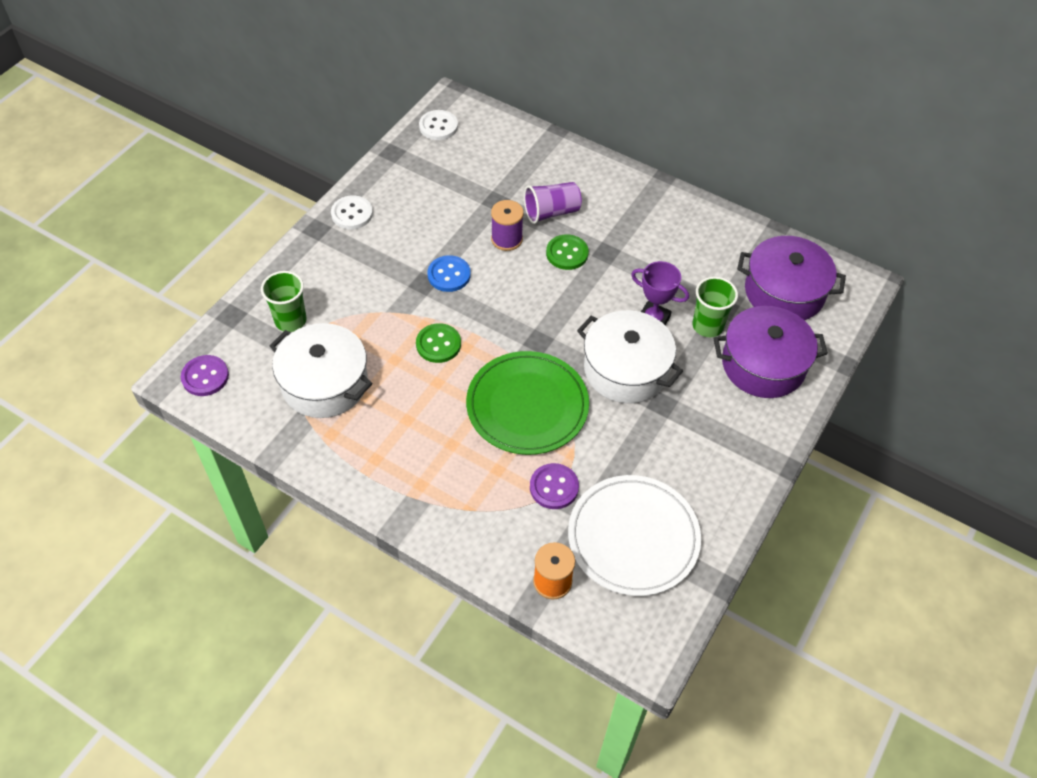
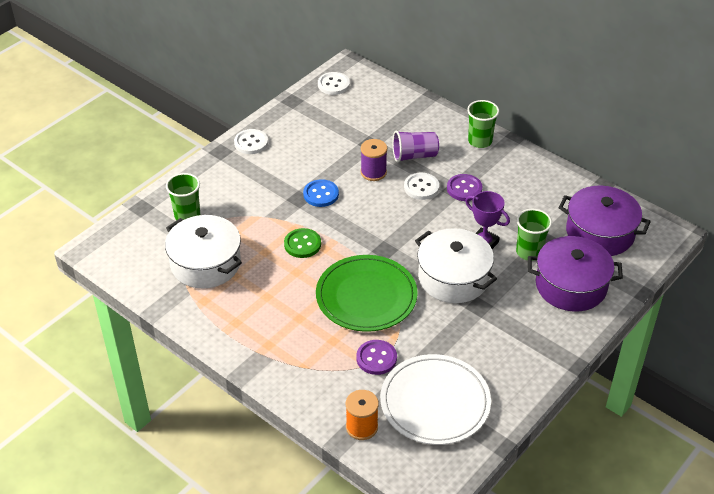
camera: 10 degrees right, 10 degrees down
(205, 377) = (113, 249): purple button -> purple button (464, 189)
(567, 253) = (421, 187): green button -> white button
(625, 186) = (480, 141): none -> green cup

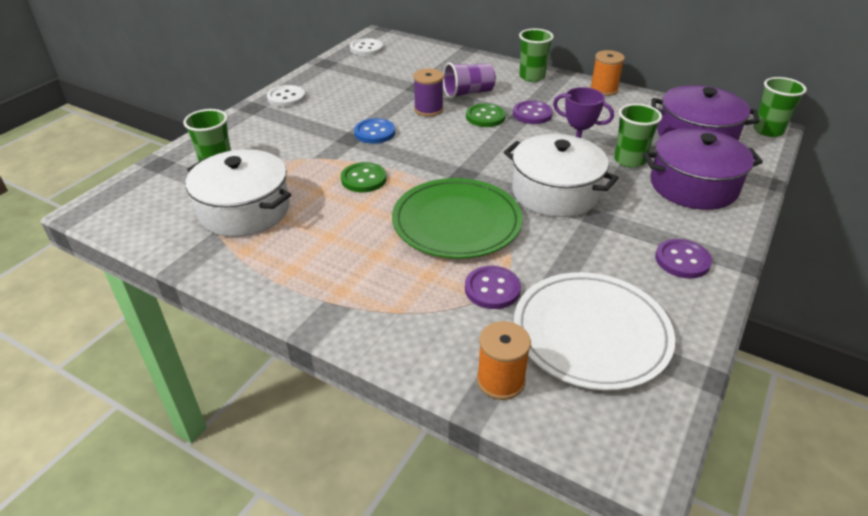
camera: 10 degrees left, 5 degrees down
(421, 187) = (485, 117): white button -> green button
(527, 354) = (682, 260): none -> purple button
(541, 166) = (603, 90): none -> orange spool
(669, 234) = (768, 131): none -> green cup

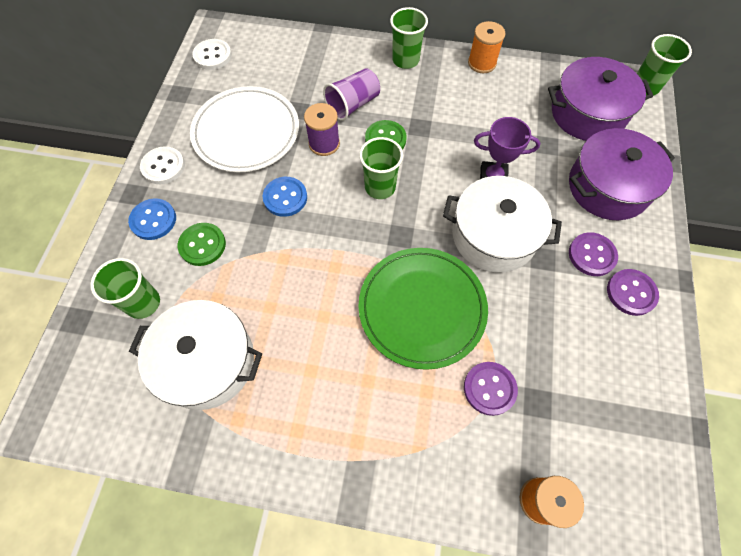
camera: 20 degrees left, 25 degrees up
(258, 124) = (153, 220): none -> blue button
(363, 179) = (306, 274): green button -> green button (202, 245)
(532, 114) = (429, 121): purple button -> purple button (592, 255)
(591, 333) = (590, 413): white plate -> white plate (246, 132)
(629, 160) = (542, 167): green cup -> green cup (380, 187)

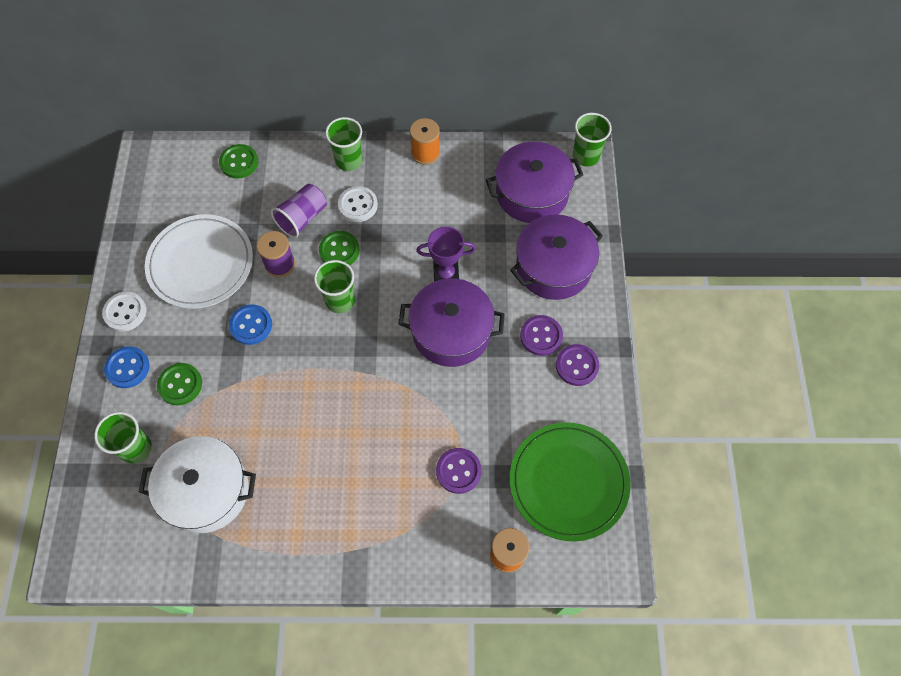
camera: 10 degrees left, 0 degrees up
(212, 56) = (150, 184): white button -> white button (358, 205)
(300, 48) = (239, 162): none -> green button
(422, 308) = (392, 410): green plate -> green plate (568, 482)
(494, 235) = (451, 332): white pot -> purple pot

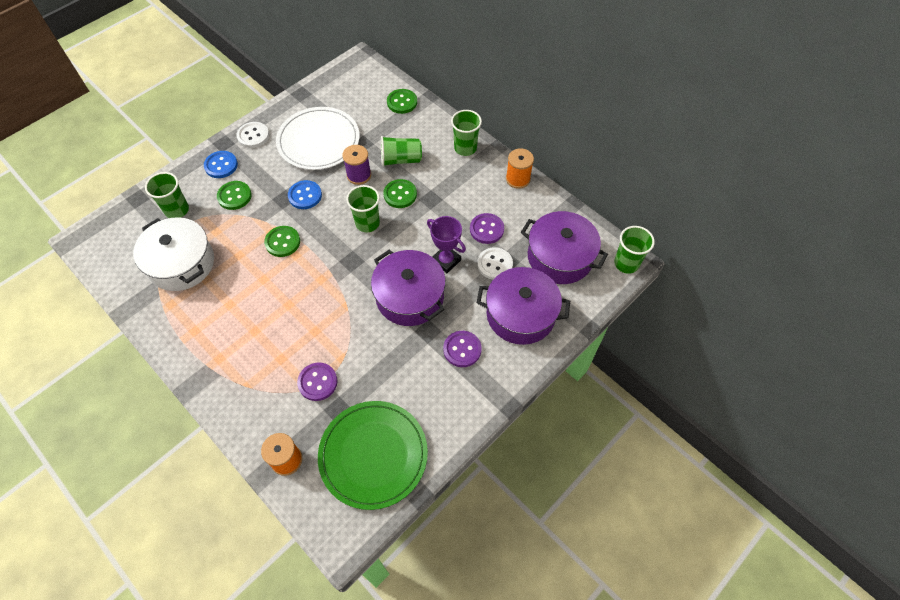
camera: 45 degrees right, 5 degrees down
(282, 385) = (282, 242): none -> green button
(302, 218) = (401, 160): purple cup -> green cup
(358, 205) = (441, 177): white button -> white button (495, 264)
(577, 365) = (463, 389): purple button -> purple button (486, 229)

